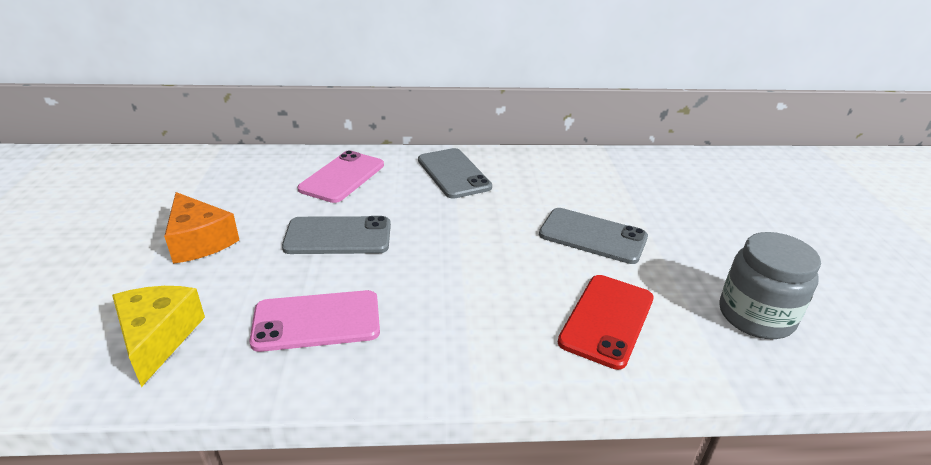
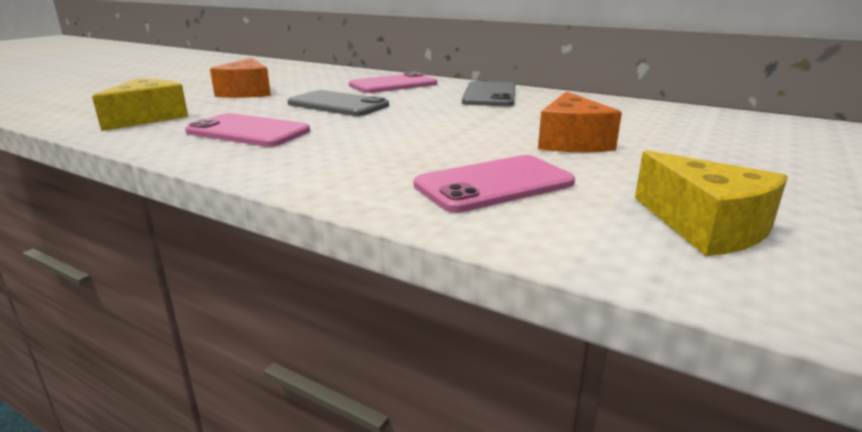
camera: 35 degrees right, 10 degrees down
(592, 236) = (572, 142): grey phone -> orange cheese
(607, 320) = (494, 184): red phone -> pink phone
(756, 316) = (705, 227): grey jar -> yellow cheese

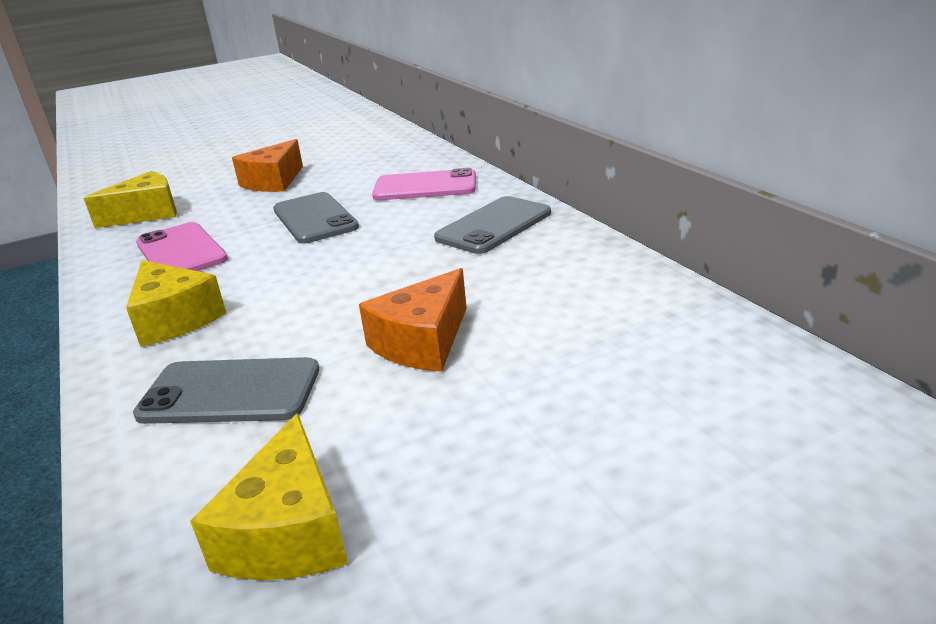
camera: 35 degrees right, 5 degrees up
(342, 162) = (175, 319): none -> yellow cheese
(494, 184) = (230, 392): pink phone -> grey phone

